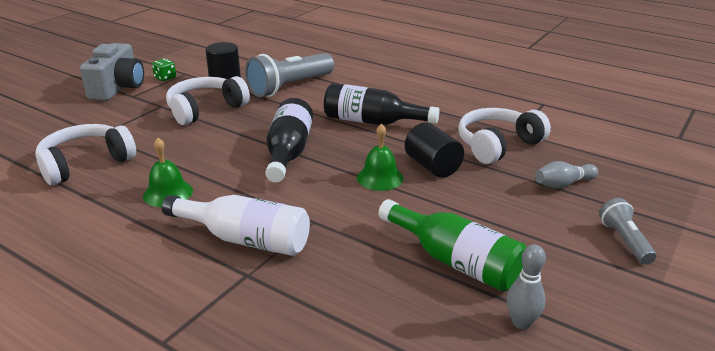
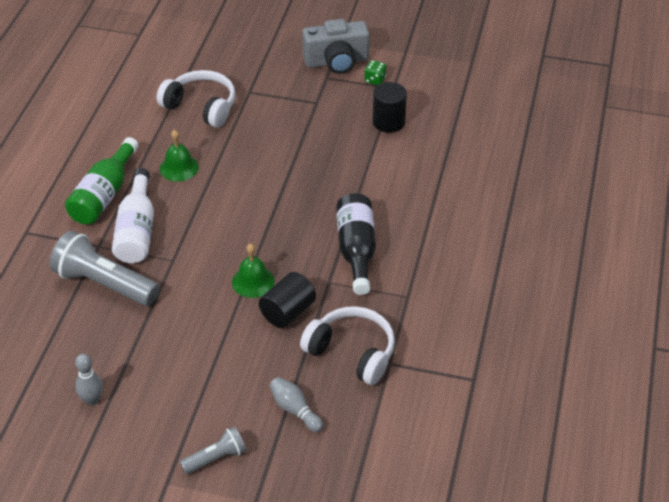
camera: 70 degrees right, 15 degrees up
(205, 109) = (323, 132): white headphones -> none
(288, 152) = (270, 212): black bottle -> none
(290, 87) = (403, 170): grey flashlight -> grey flashlight (104, 284)
(455, 261) = (150, 352): green bottle -> green bottle (104, 195)

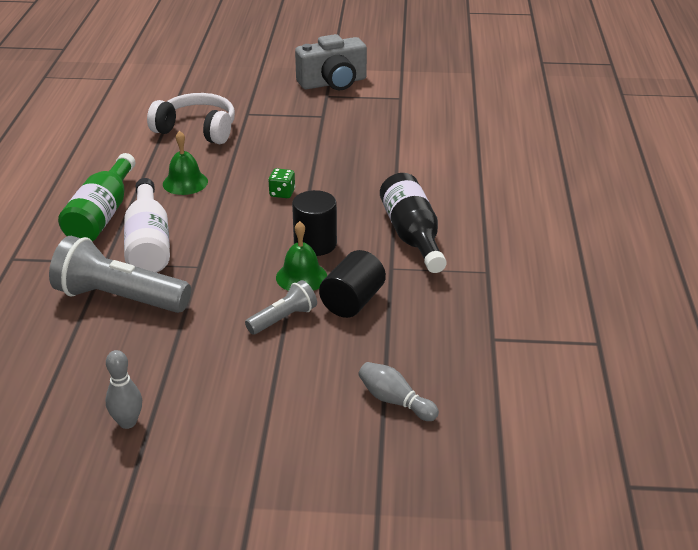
camera: 10 degrees left, 10 degrees down
(216, 458) = (309, 468): grey flashlight -> grey flashlight (283, 319)
(352, 352) = (443, 333): white headphones -> none
(375, 80) = (378, 93): green dice -> green dice (282, 193)
(388, 122) = (406, 125): black cylinder -> black cylinder (315, 244)

